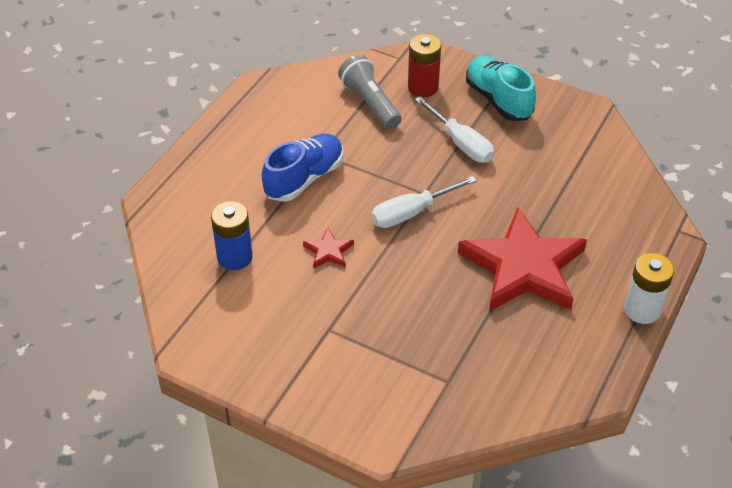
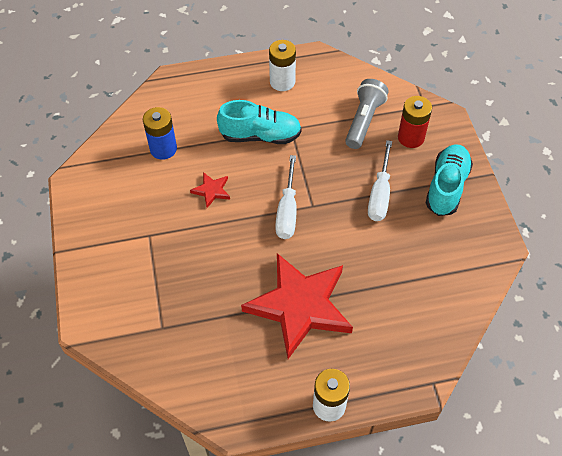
camera: 50 degrees right, 10 degrees up
(259, 125) = (282, 82): none -> white battery
(304, 179) = (260, 135): blue shoe -> turquoise shoe
(412, 213) = (287, 211): white screwdriver -> white screwdriver turned 105 degrees counterclockwise

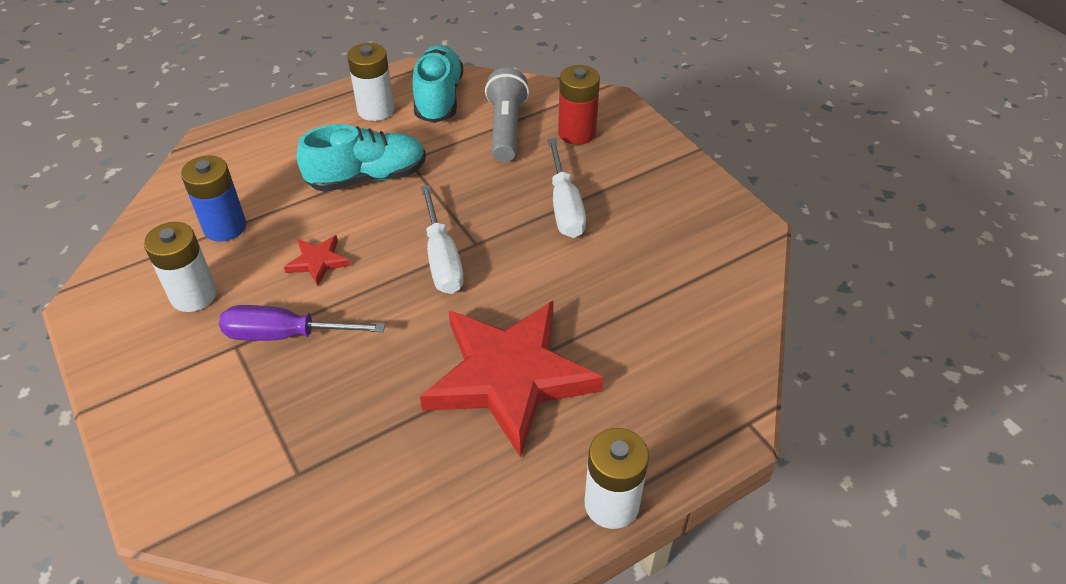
camera: 20 degrees left, 10 degrees down
(133, 193) = (193, 295): none -> white battery
(179, 237) = (286, 335): none -> purple screwdriver
(446, 187) = (649, 176): turquoise shoe -> turquoise shoe (439, 98)

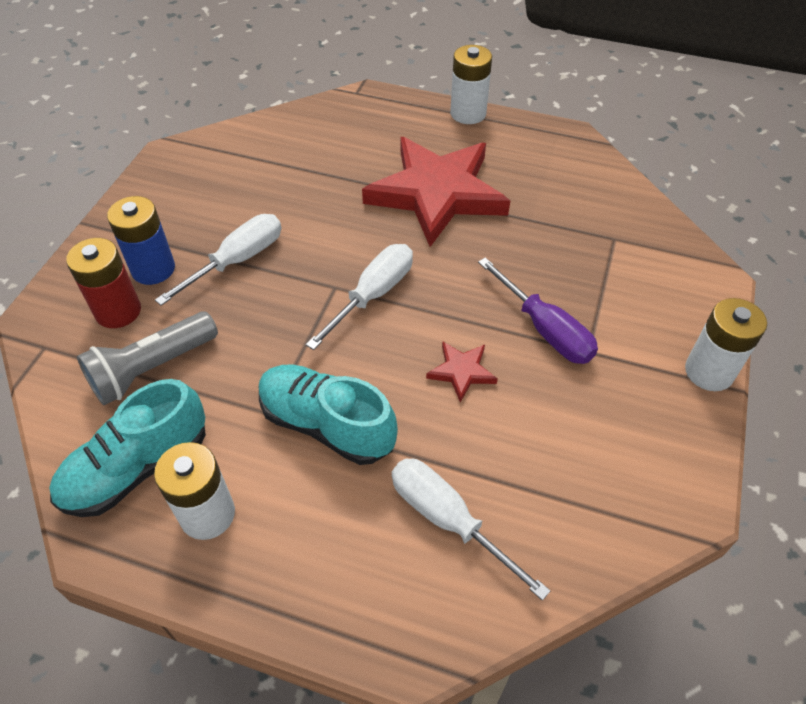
camera: 130 degrees left, 5 degrees up
(193, 295) = (588, 426): white battery -> white battery (709, 372)
(225, 227) = (504, 483): blue battery -> blue battery (153, 269)
(242, 191) = (448, 520): none -> white screwdriver

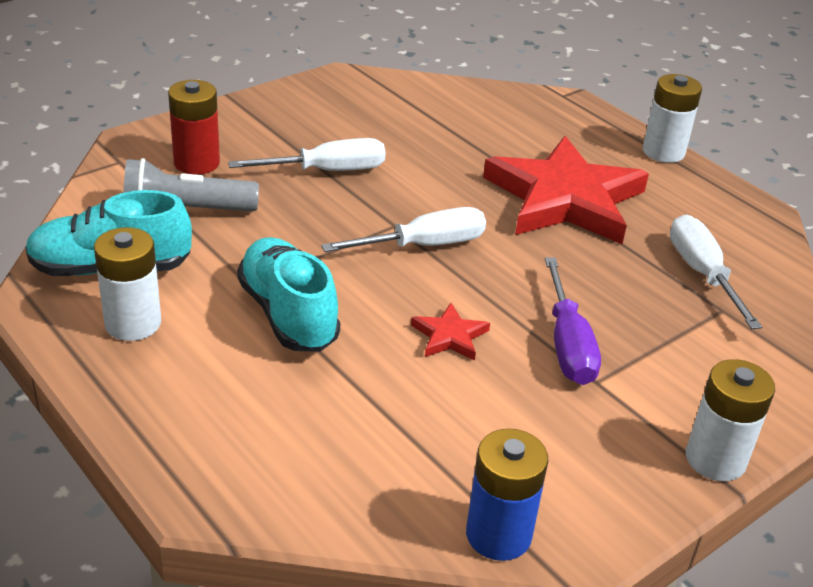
camera: 30 degrees right, 15 degrees down
(153, 269) = (252, 147): blue battery -> blue battery (498, 535)
(448, 520) = (325, 431): white screwdriver -> white screwdriver (702, 274)

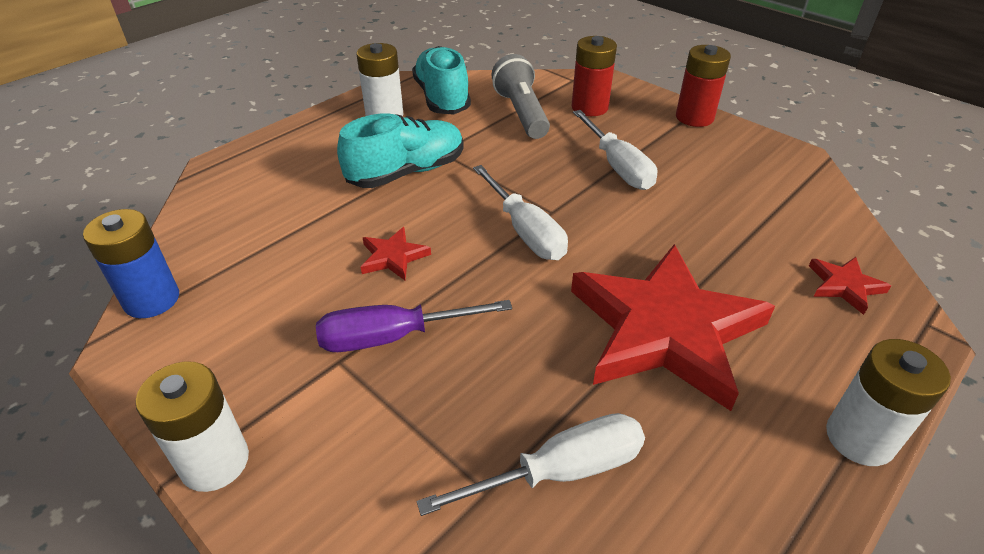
camera: 85 degrees right, 5 degrees up
(251, 107) = (694, 117): none -> red battery
(522, 111) = (844, 286): none -> red star

